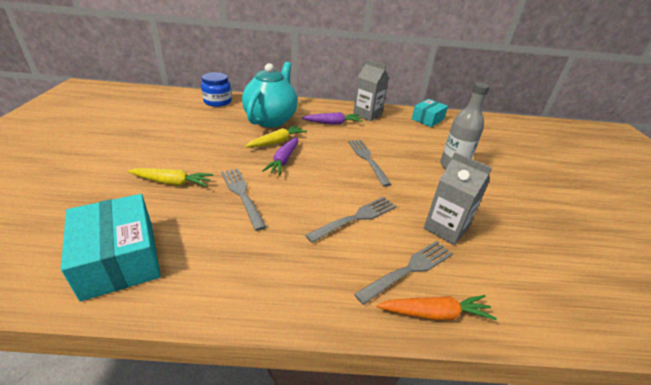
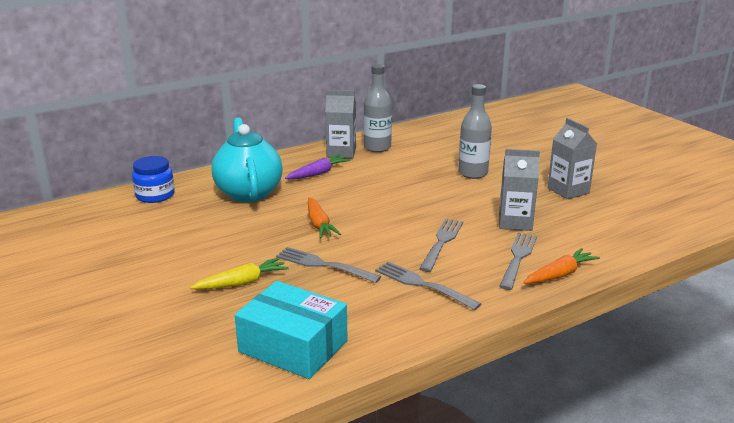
camera: 30 degrees left, 10 degrees down
(277, 142) = (288, 211): yellow carrot -> none
(283, 160) = (319, 224): purple carrot -> orange carrot
(368, 160) = (395, 195): grey fork -> grey fork (423, 285)
(397, 120) = (377, 147): none -> grey bottle
(427, 119) = (404, 137): turquoise box -> none
(533, 218) = (568, 190): none -> grey carton

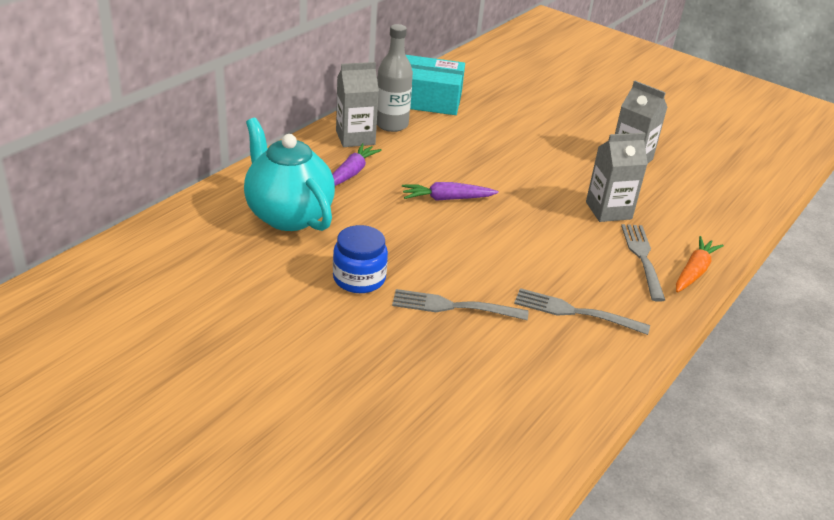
camera: 25 degrees left, 10 degrees up
(155, 195) = (170, 238): blue jar -> blue jar (359, 278)
(242, 282) = (380, 350): yellow carrot -> none
(293, 346) = (501, 425): turquoise box -> turquoise box (428, 99)
(319, 224) = (406, 249): orange carrot -> none
(380, 197) = (447, 199): none -> purple carrot
(441, 243) = (555, 252): grey fork -> none
(473, 173) = (521, 149): grey bottle -> none

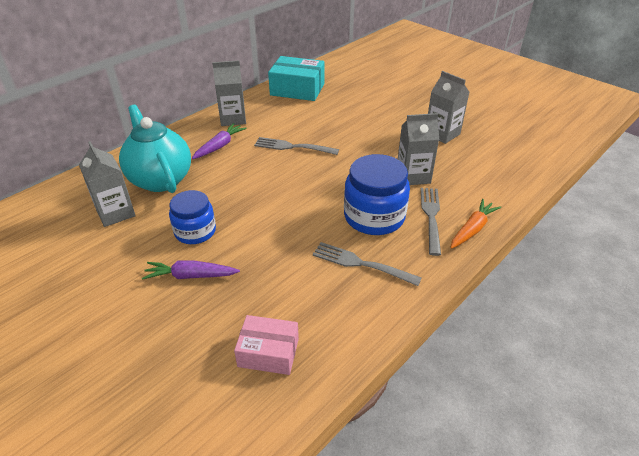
camera: 10 degrees right, 5 degrees up
(246, 257) = (115, 213): none -> grey carton
(391, 124) = (263, 108): grey bottle -> none
(447, 199) = (286, 166): purple carrot -> purple carrot (191, 276)
(454, 306) = (263, 257): grey fork -> grey fork (293, 147)
(497, 409) = (268, 352): none -> pink box
(574, 259) = (374, 217): none -> blue jar

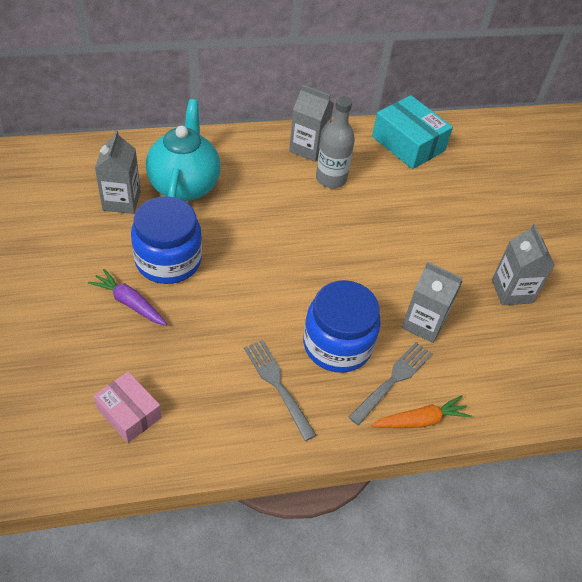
camera: 30 degrees right, 10 degrees up
(195, 231) = (168, 260): blue jar -> blue jar, size x1.53
(220, 146) = (267, 176): purple carrot -> none
(267, 128) = (331, 179): none -> grey bottle
(293, 147) = (336, 217): grey fork -> none

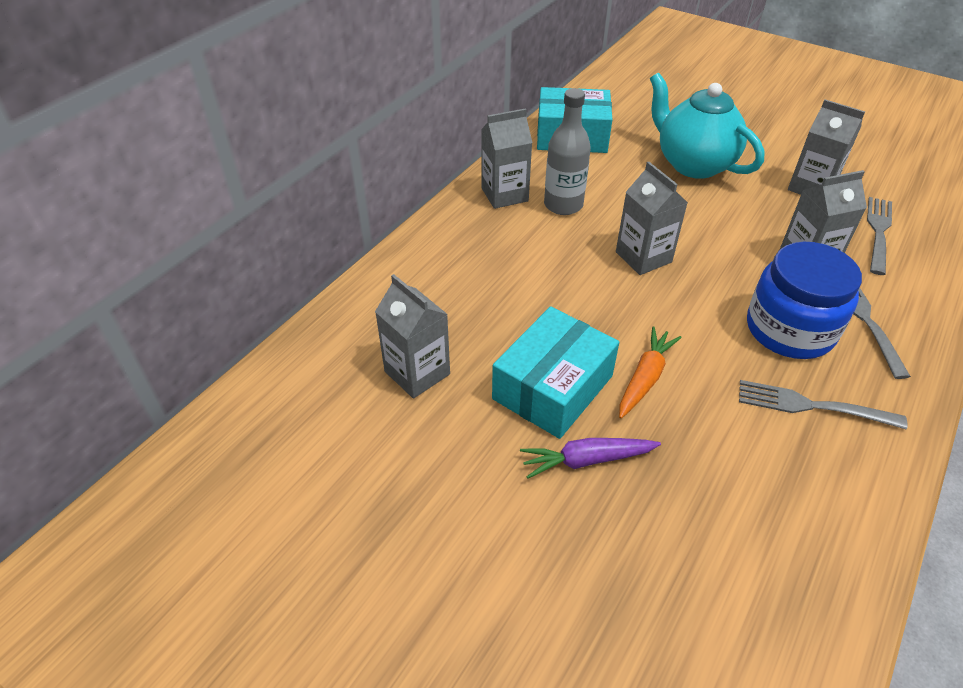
camera: 40 degrees left, 5 degrees down
(129, 413) = (762, 563): pink box -> none
(168, 260) = (553, 387): blue jar -> turquoise box
(184, 185) = (453, 308): turquoise teapot -> turquoise teapot (693, 164)
(325, 241) = (643, 257): none -> grey carton
(420, 420) = (928, 331): orange carrot -> orange carrot (645, 378)
(504, 350) = (878, 232): none -> grey fork

